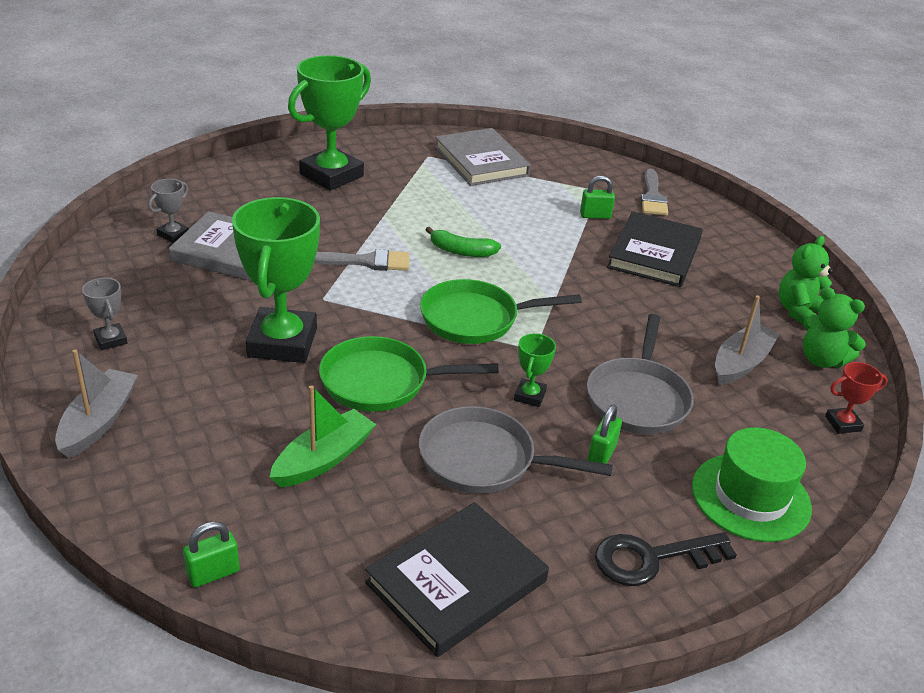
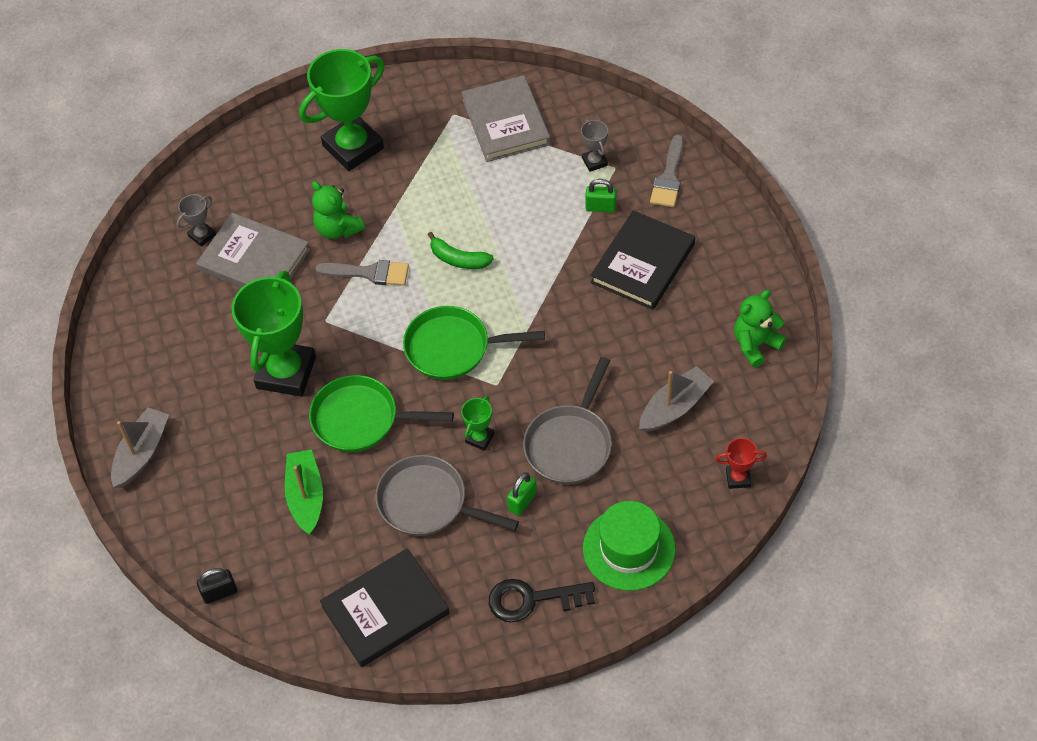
camera: 15 degrees right, 20 degrees up
(111, 340) = (150, 366): grey trophy -> grey trophy (594, 162)
(213, 573) = (220, 593): green padlock -> black padlock
(324, 459) = (306, 496): green boat -> green boat turned 60 degrees counterclockwise
(822, 360) = (751, 405): green teddy bear -> green teddy bear (338, 229)

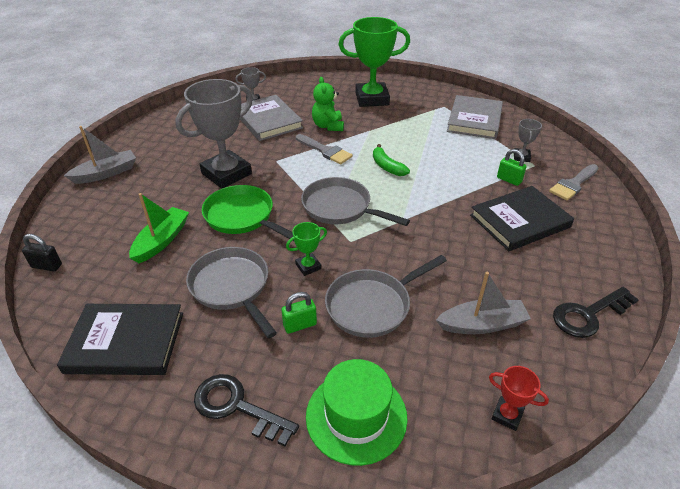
camera: 30 degrees right, 15 degrees down
(286, 372) = (226, 174): green trophy -> grey trophy
(453, 348) = (340, 208): green pan -> grey pan
(755, 344) = (588, 315): green teddy bear -> black key

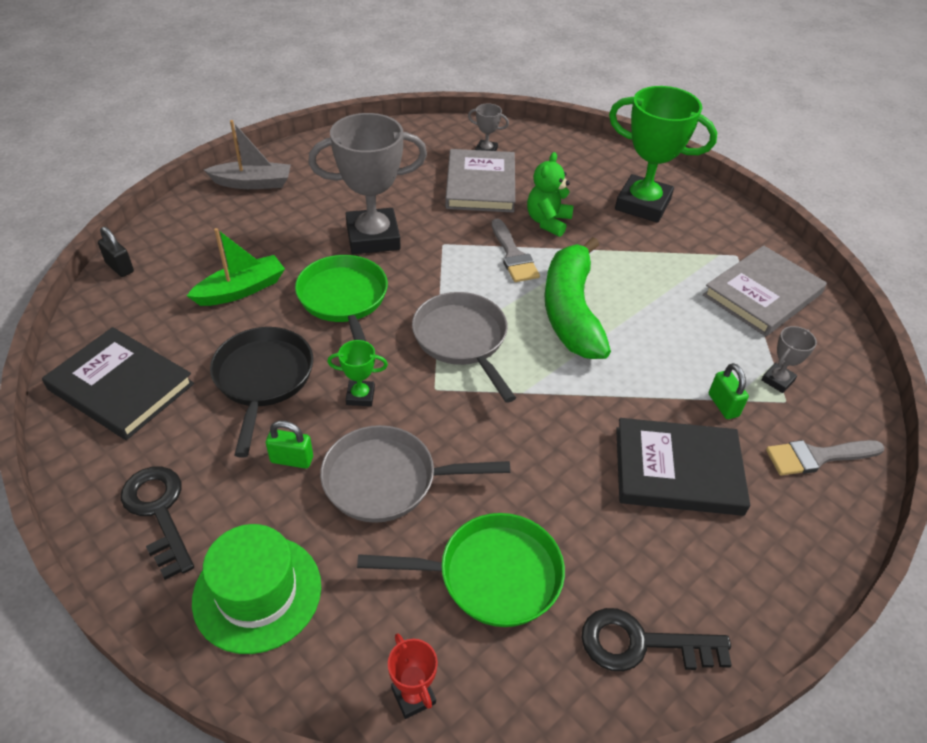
camera: 30 degrees right, 5 degrees up
(232, 287) = (263, 379): grey pan -> black pan
(387, 166) = (571, 311): green banana -> green banana, size x2.06
(482, 324) = (491, 575): grey boat -> green pan

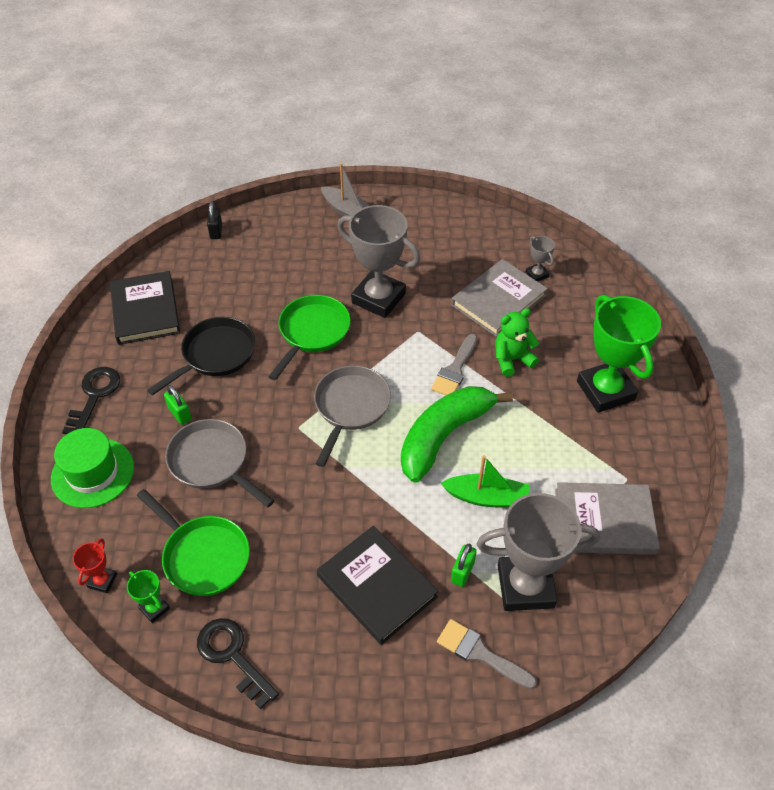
camera: 45 degrees right, 5 degrees up
(241, 290) = (263, 288): green boat -> green boat (487, 497)
(360, 396) = (253, 402): green trophy -> green trophy (154, 608)
(777, 380) = (525, 586): grey trophy -> grey trophy, size x2.29

